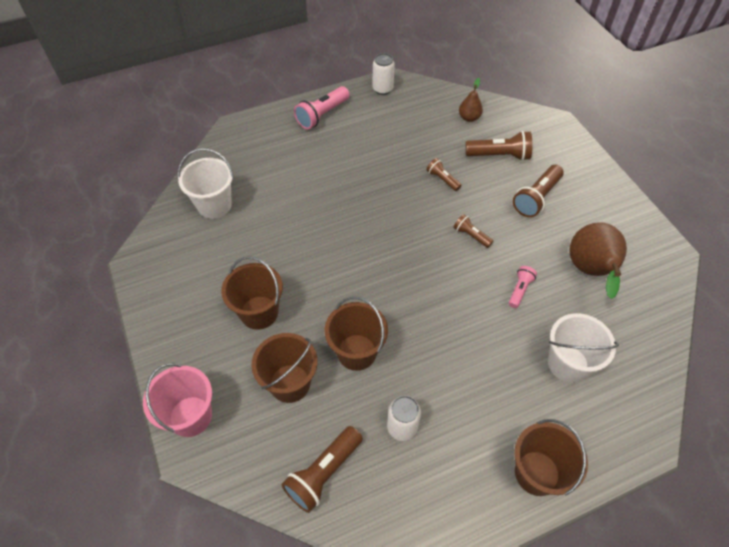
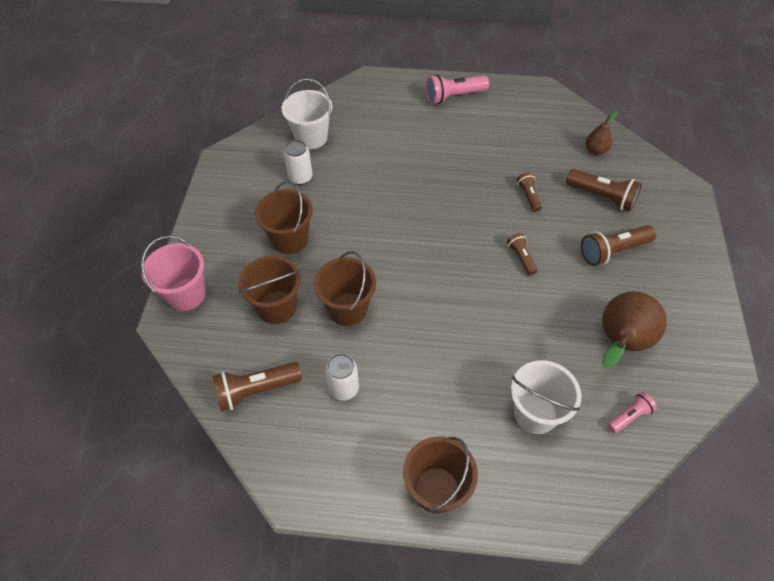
camera: 30 degrees right, 0 degrees up
(382, 89) = (527, 93): white can -> white can (300, 178)
(519, 290) = (534, 326): pink flashlight -> pink flashlight (629, 416)

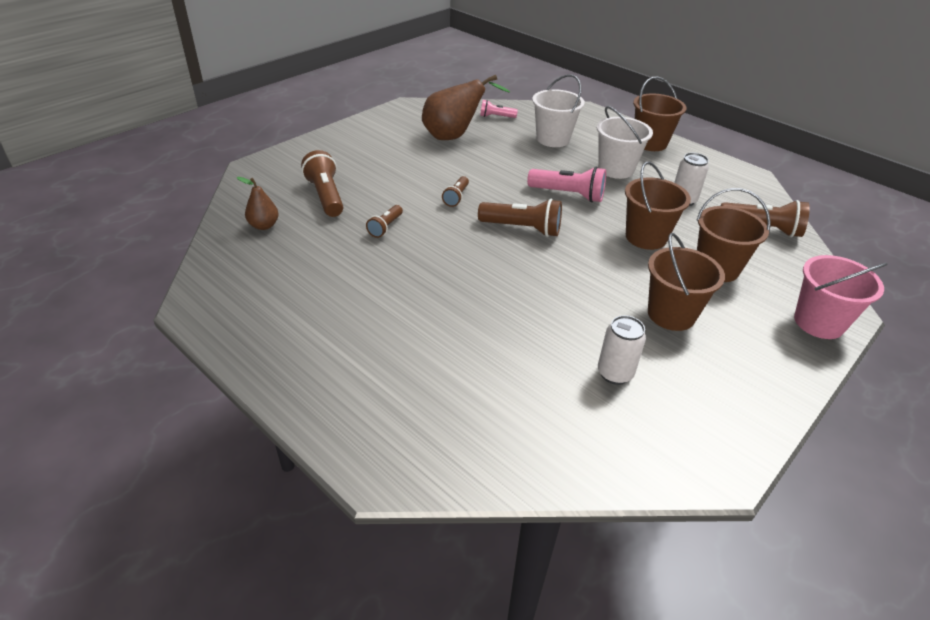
camera: 145 degrees left, 15 degrees down
(311, 137) = (560, 422): white bucket -> white bucket (616, 169)
(454, 96) = (304, 363): pink flashlight -> pink flashlight (568, 195)
(613, 251) = (380, 168): brown flashlight -> brown flashlight (522, 228)

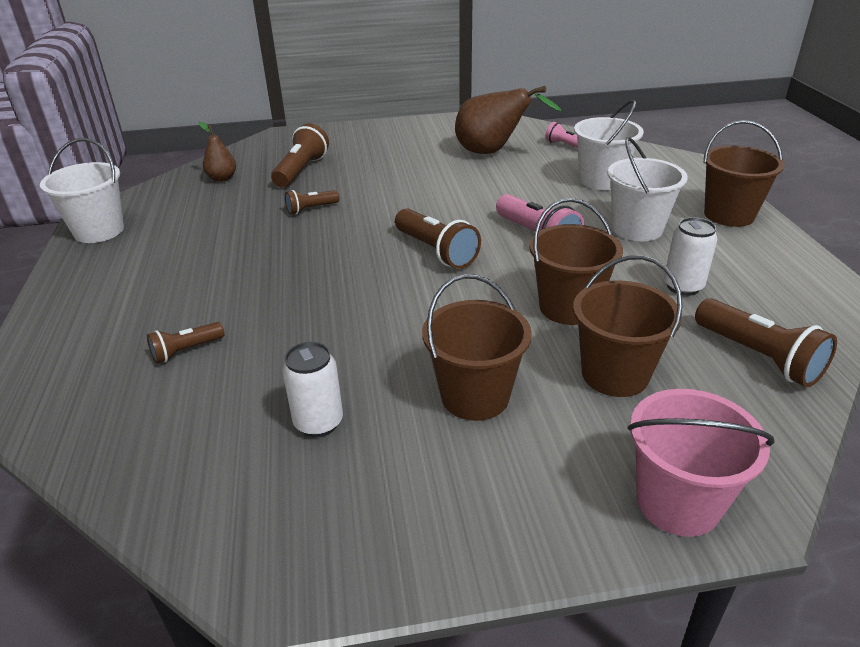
camera: 40 degrees right, 5 degrees down
(223, 314) = (99, 231): none -> white bucket
(456, 197) = (413, 204): brown flashlight -> brown flashlight (186, 350)

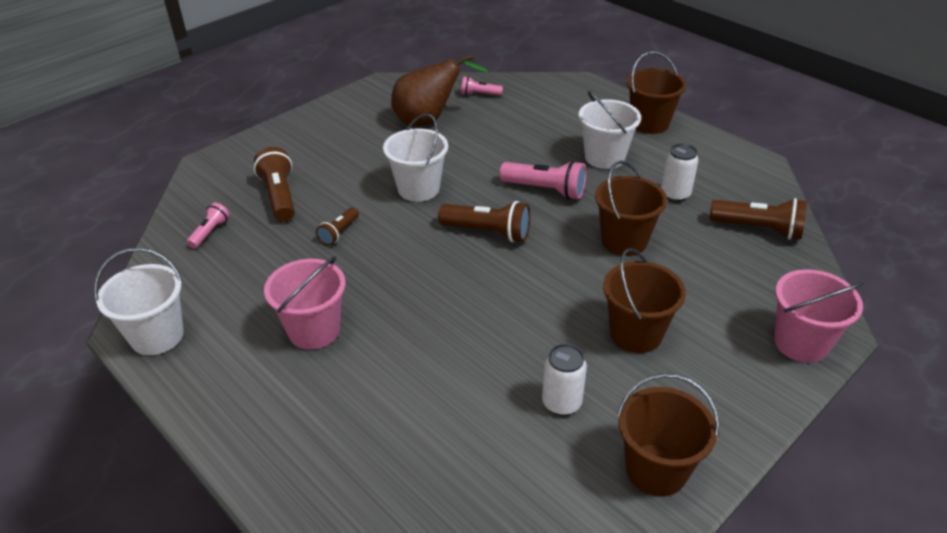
camera: 35 degrees left, 5 degrees up
(186, 350) = (397, 402): brown flashlight -> none
(200, 270) = (314, 330): none -> pink bucket
(222, 178) = (210, 232): brown pear -> pink flashlight
(601, 180) = (539, 121): white bucket -> white bucket (418, 189)
(615, 374) = (697, 278): brown bucket -> brown bucket (656, 470)

